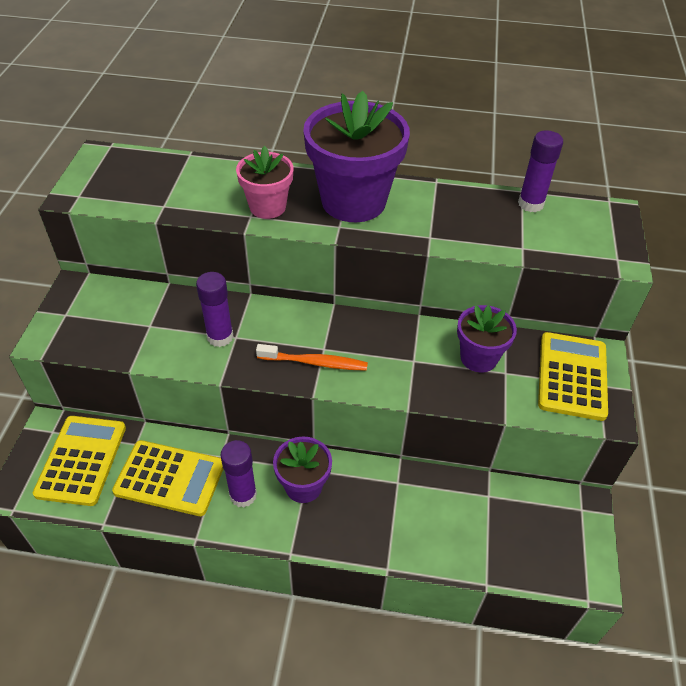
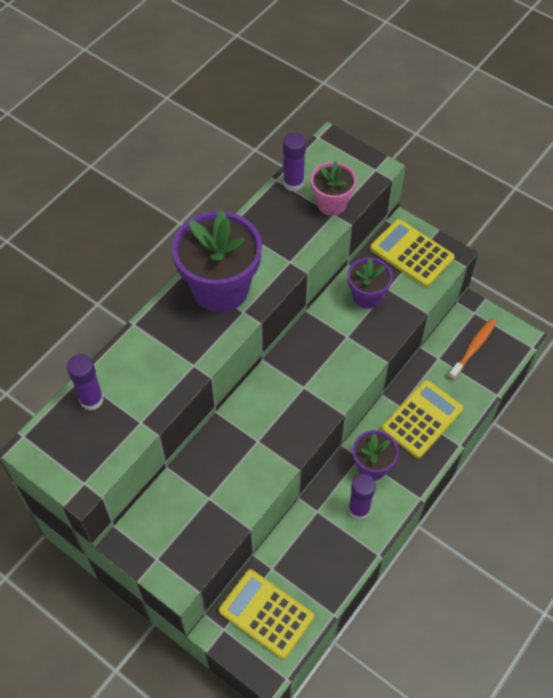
camera: 60 degrees left, 10 degrees up
(170, 478) = (318, 554): yellow calculator -> yellow calculator (422, 419)
(220, 337) = (251, 451): purple glue stick -> purple glue stick (91, 399)
(267, 207) = (190, 349): pink flower pot -> pink flower pot (331, 204)
(314, 362) = (313, 399): orange toothbrush -> orange toothbrush (472, 349)

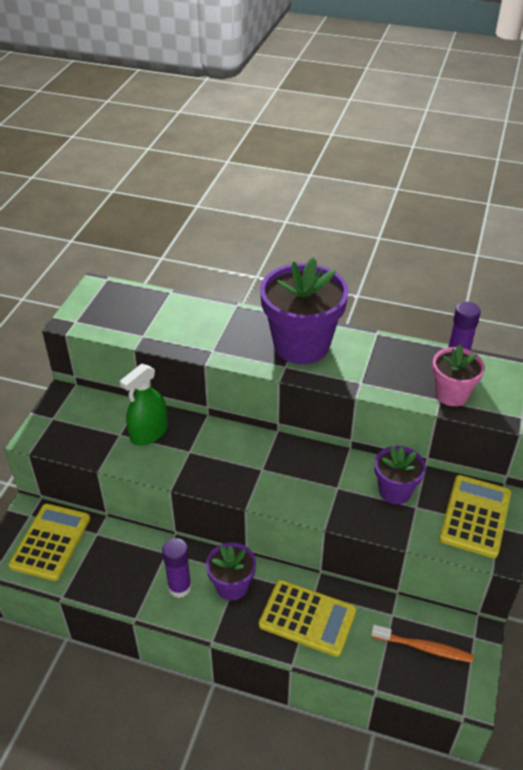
camera: 70 degrees right, 15 degrees down
(91, 399) = (152, 303): purple glue stick -> none
(218, 470) = (149, 433): none -> green spray bottle

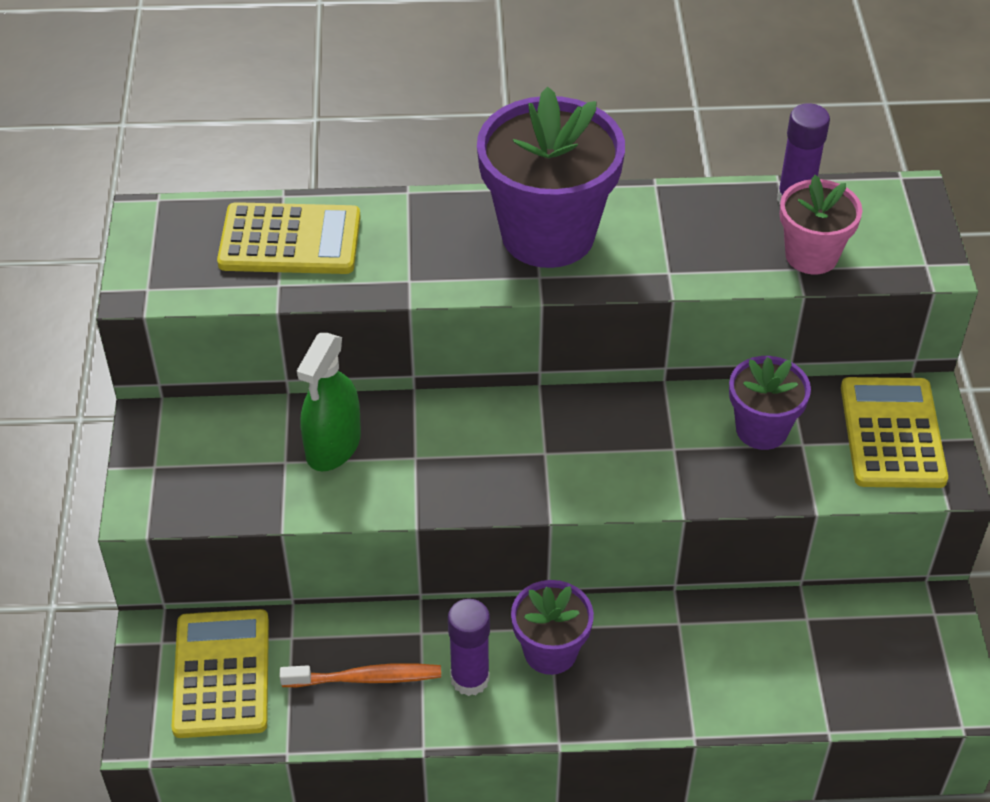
camera: 20 degrees left, 5 degrees up
(307, 618) = (686, 663): yellow calculator -> yellow calculator (290, 240)
(423, 647) = (870, 651): orange toothbrush -> orange toothbrush (365, 678)

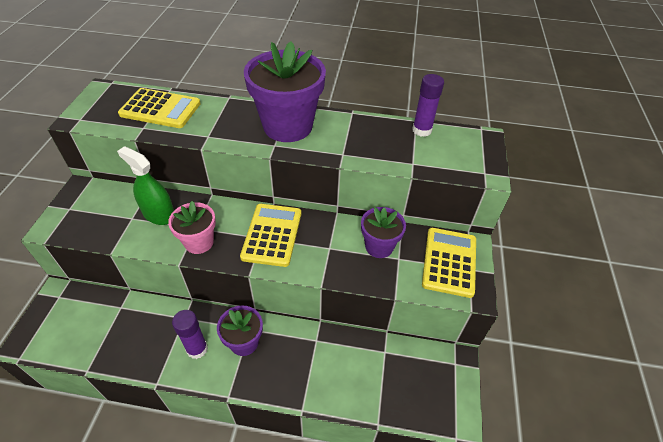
camera: 10 degrees right, 0 degrees up
(221, 674) = (77, 319): yellow calculator -> yellow calculator (272, 235)
(333, 445) = (159, 214): green spray bottle -> green spray bottle turned 90 degrees clockwise
(365, 678) = (145, 337): orange toothbrush -> none
(811, 255) = (422, 158): pink flower pot -> pink flower pot (199, 242)

